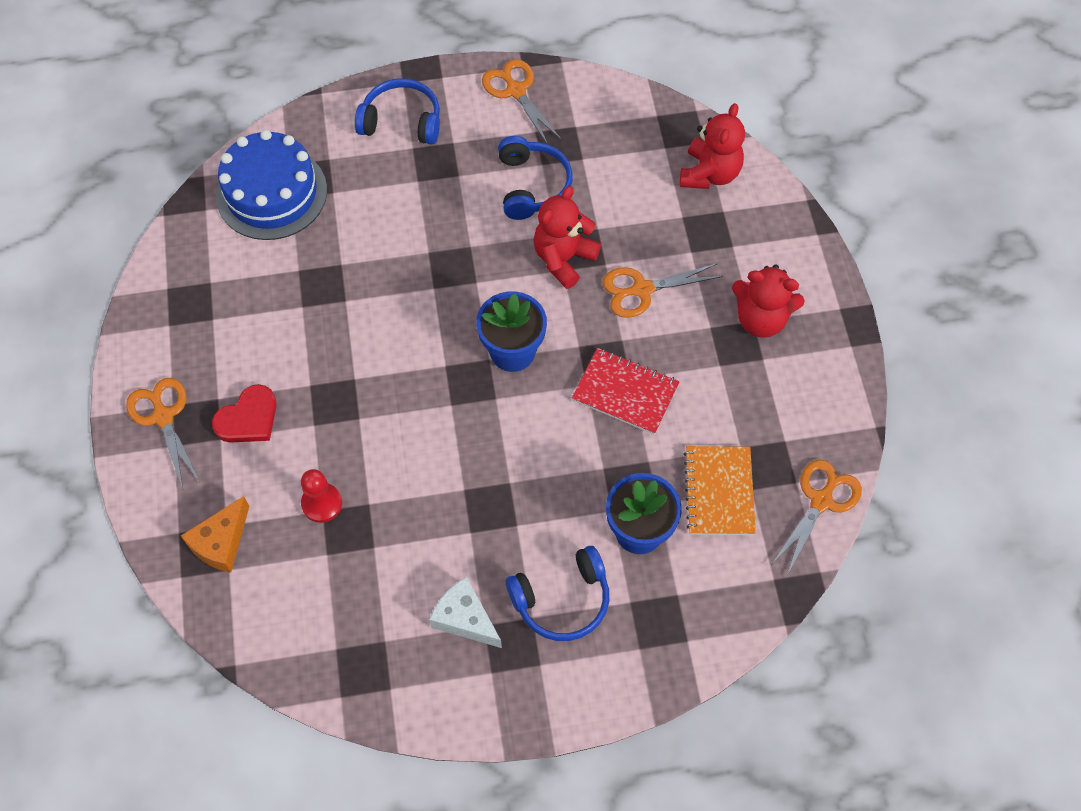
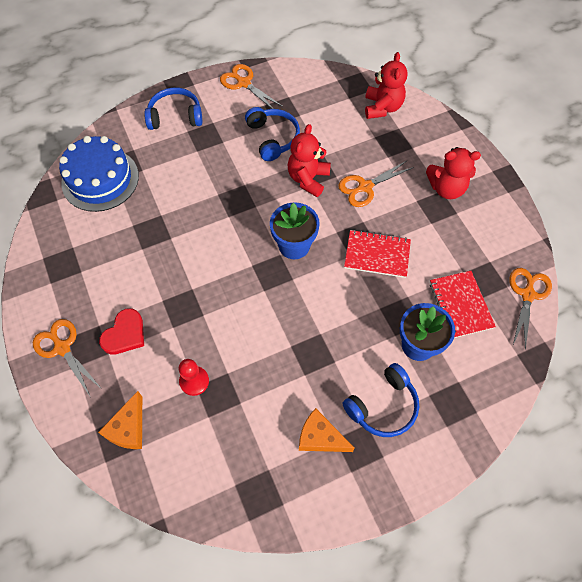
camera: 15 degrees left, 0 degrees up
(465, 618) = (320, 437): white cheese -> orange cheese
(719, 492) = (461, 305): orange notebook -> red notebook

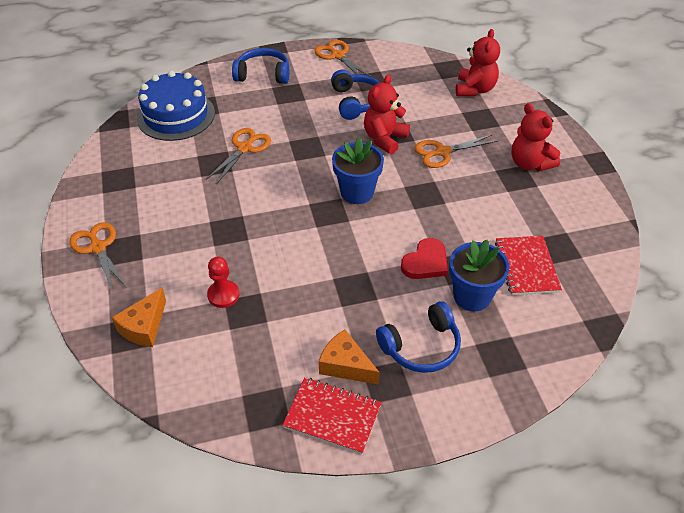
camera: 10 degrees right, 15 degrees down
(125, 334) = (163, 244): red heart -> red heart (425, 262)
(377, 255) = (443, 211): red notebook -> red notebook (332, 416)
(446, 188) = (529, 163): red teddy bear -> red teddy bear turned 45 degrees clockwise
(527, 295) = (604, 267): orange scissors -> orange scissors (244, 148)

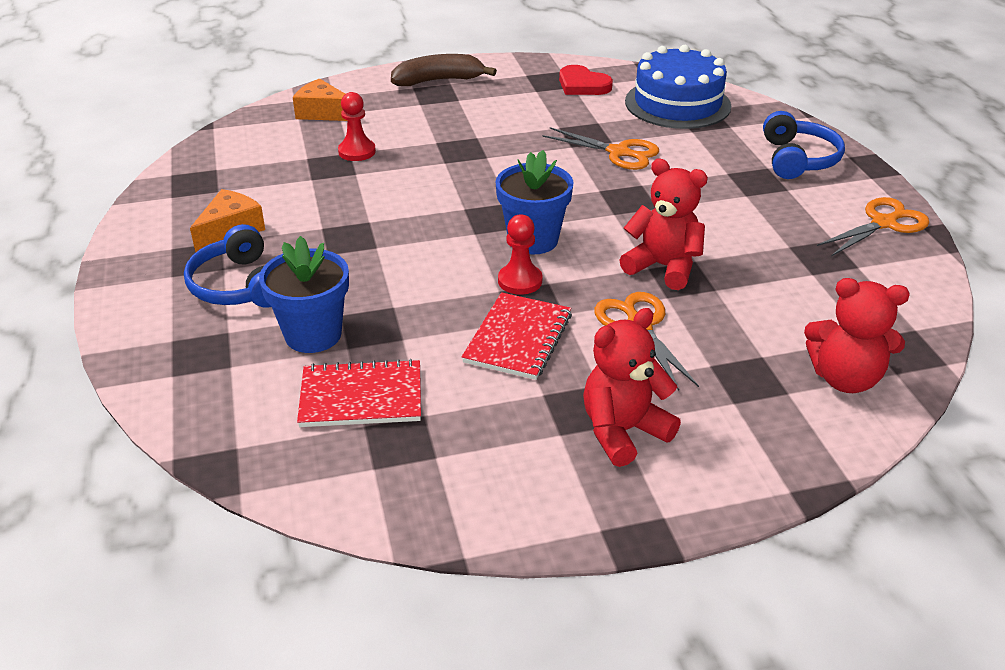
camera: 90 degrees right, 10 degrees down
(98, 248) = (438, 80): orange scissors -> brown banana
(332, 416) = (165, 222): red notebook -> red notebook (518, 338)
(356, 102) = (755, 241): blue headphones -> none
(403, 199) = (520, 281): none -> red pawn
(425, 262) = (385, 296): red heart -> red heart (582, 85)

